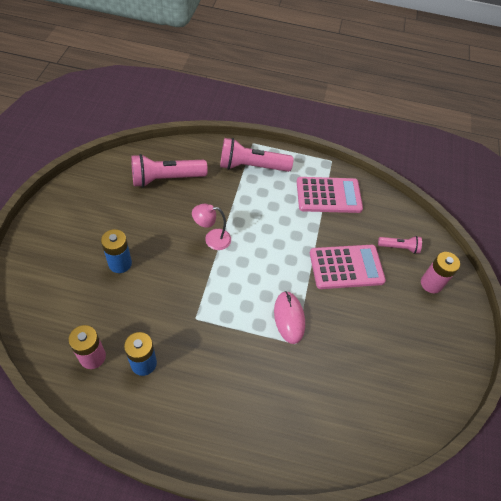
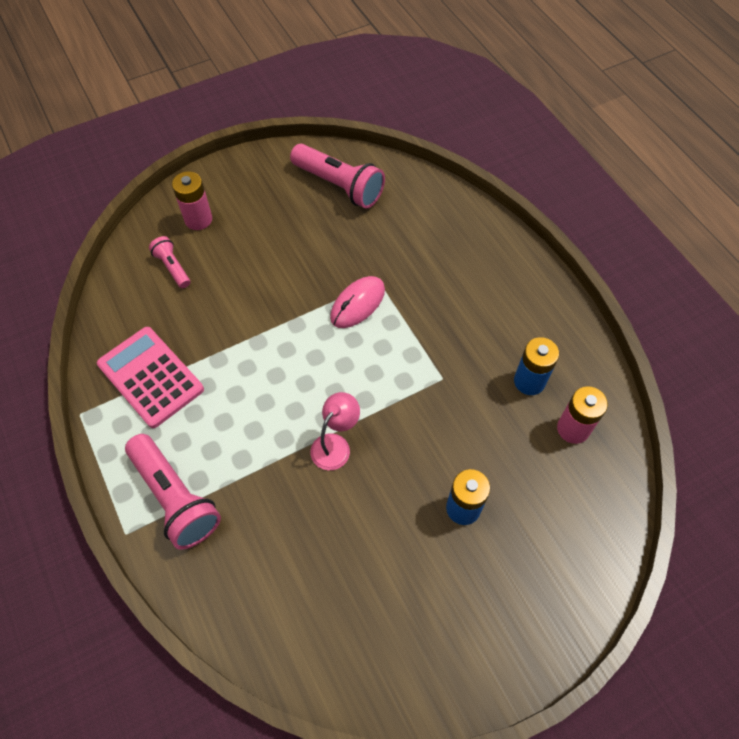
camera: 125 degrees left, 5 degrees up
(166, 179) = (295, 583): pink flashlight -> pink flashlight (339, 185)
(212, 239) = (335, 445): pink lamp -> pink lamp turned 105 degrees counterclockwise
(346, 267) = (246, 296): pink calculator -> none

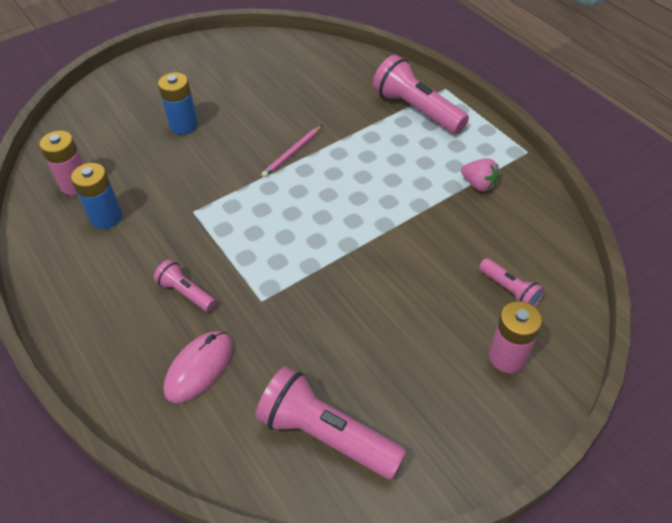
camera: 175 degrees right, 10 degrees down
(150, 377) = (478, 184): pink calculator -> pink strawberry
(335, 445) = (292, 153): pink lamp -> pink pencil
(357, 304) = (283, 272): pink mouse -> pink mouse (199, 368)
(442, 294) = (186, 293): none -> pink flashlight

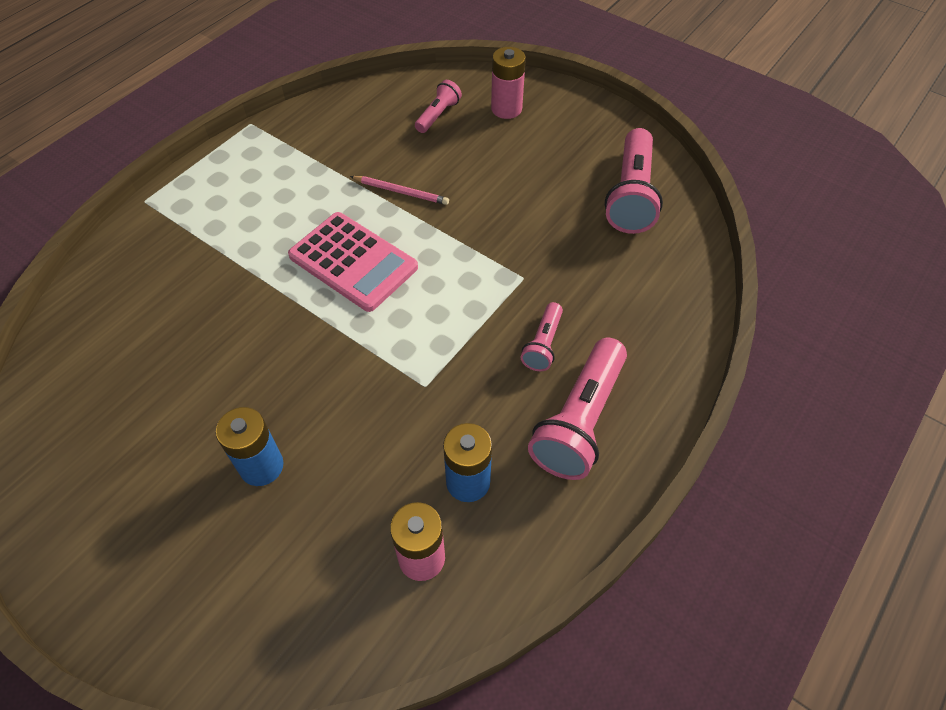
camera: 110 degrees left, 5 degrees up
(199, 368) = (620, 299): pink mouse -> none
(292, 153) = (295, 317): pink pencil -> pink pencil (401, 192)
(332, 192) = (353, 262): none -> pink calculator
(416, 110) = (190, 219): pink flashlight -> pink flashlight (580, 421)
(478, 184) = (309, 151): pink strawberry -> none

